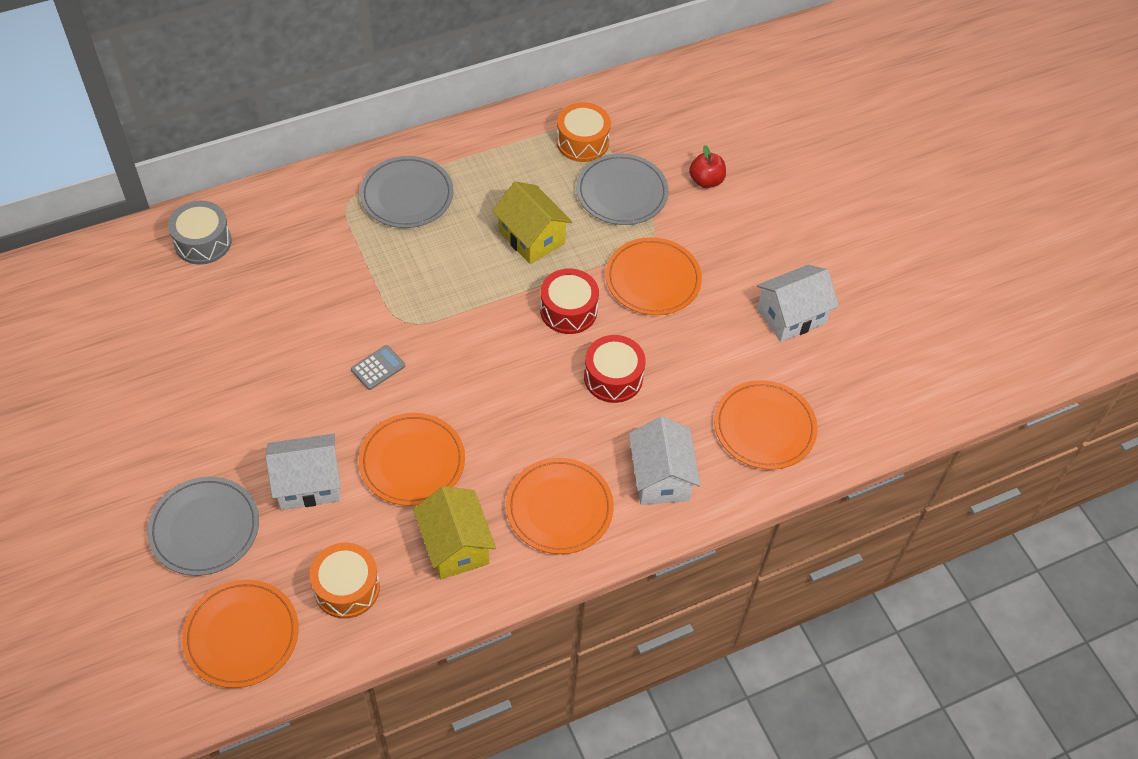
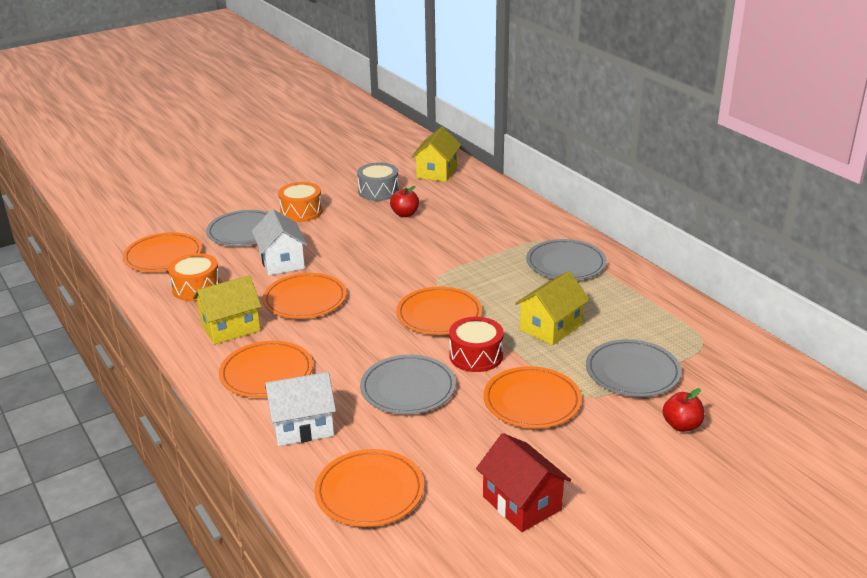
camera: 85 degrees right, 25 degrees down
(112, 278) = (436, 172): none -> yellow house
(203, 242) = (480, 195): grey drum -> grey drum (378, 191)
(226, 331) = (405, 214): none -> red apple
(378, 368) = (388, 274): grey calculator -> none
(482, 330) = (439, 314): none -> orange plate
(582, 142) = (683, 342): orange drum -> orange drum (301, 212)
(613, 377) = (408, 388): red drum -> grey plate
(791, 316) = (521, 503): white house -> red house

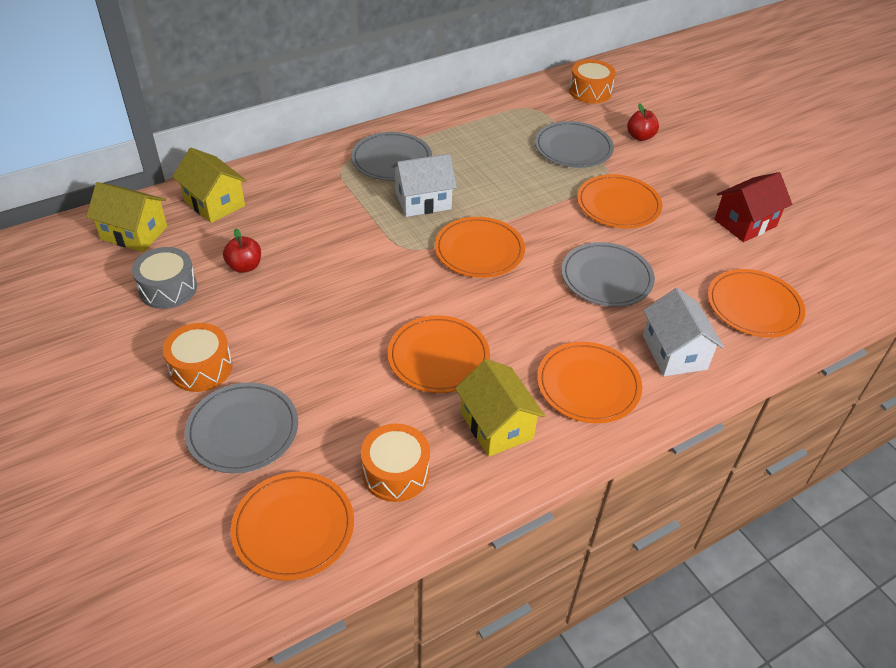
camera: 90 degrees left, 15 degrees up
(282, 261) = (341, 383): white house -> white house (423, 201)
(476, 356) = (552, 231): red drum -> none
(550, 327) = (505, 182): yellow house -> yellow house (214, 203)
(769, 388) = (590, 91): none -> orange drum

